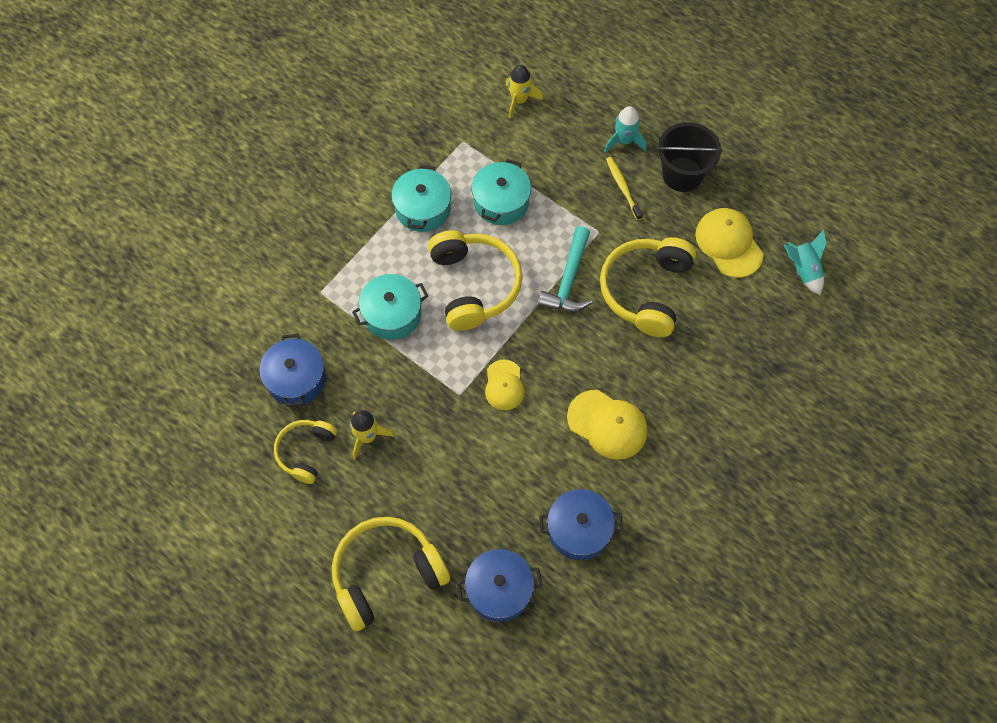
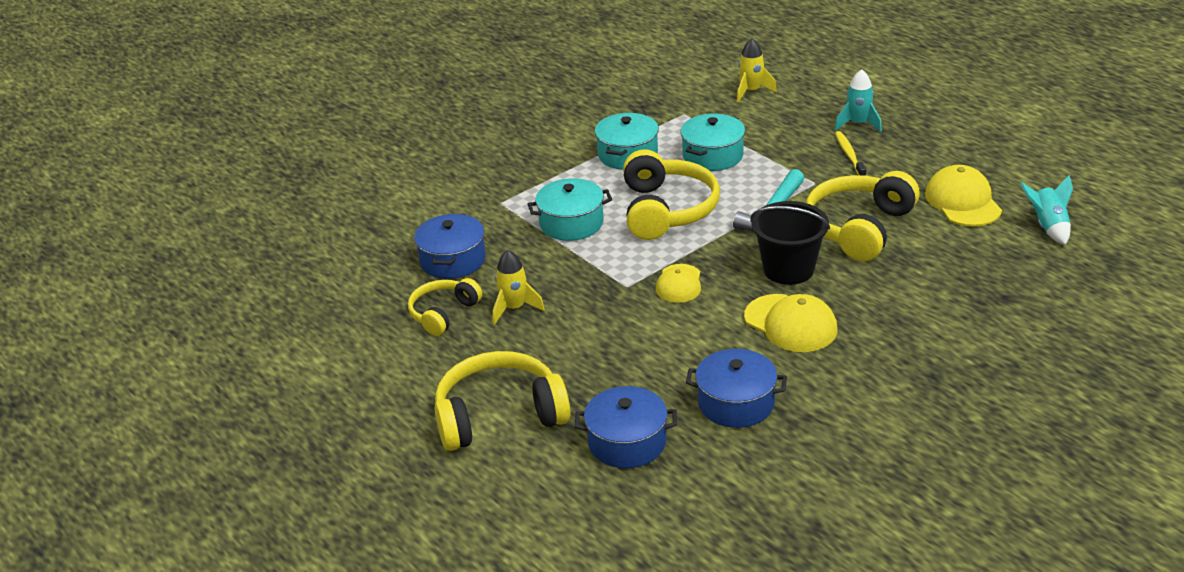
camera: 15 degrees right, 30 degrees down
(682, 174) = (918, 150): black bucket -> black bucket (788, 269)

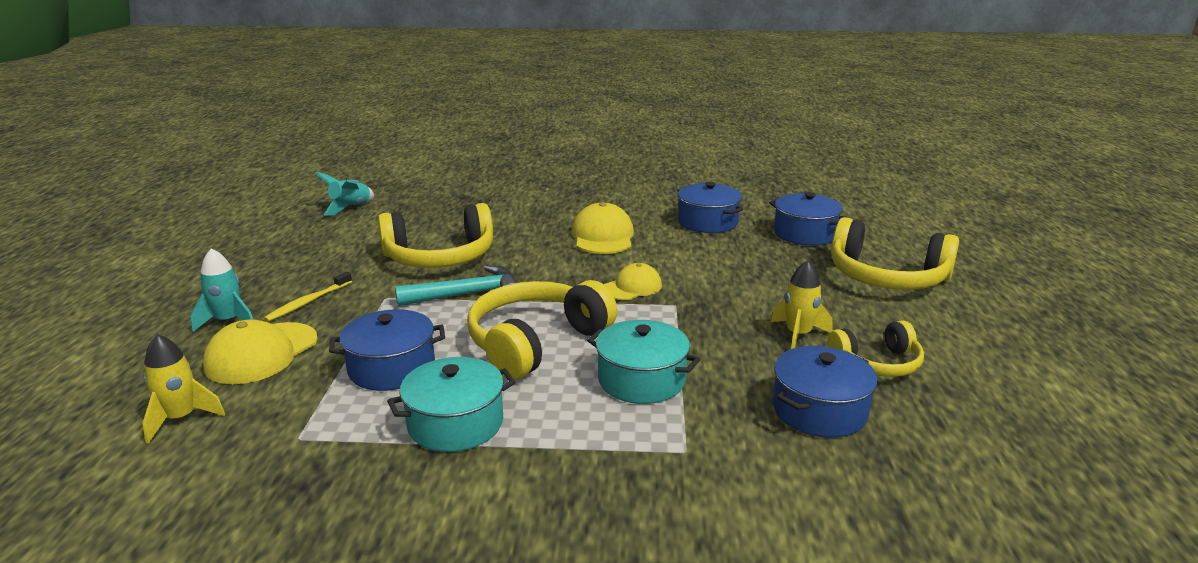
camera: 140 degrees left, 10 degrees down
(713, 156) = (391, 368): turquoise pot -> blue pot
(788, 269) = (540, 259): black bucket -> none
(963, 201) = (345, 238): yellow cap -> yellow cap (261, 353)

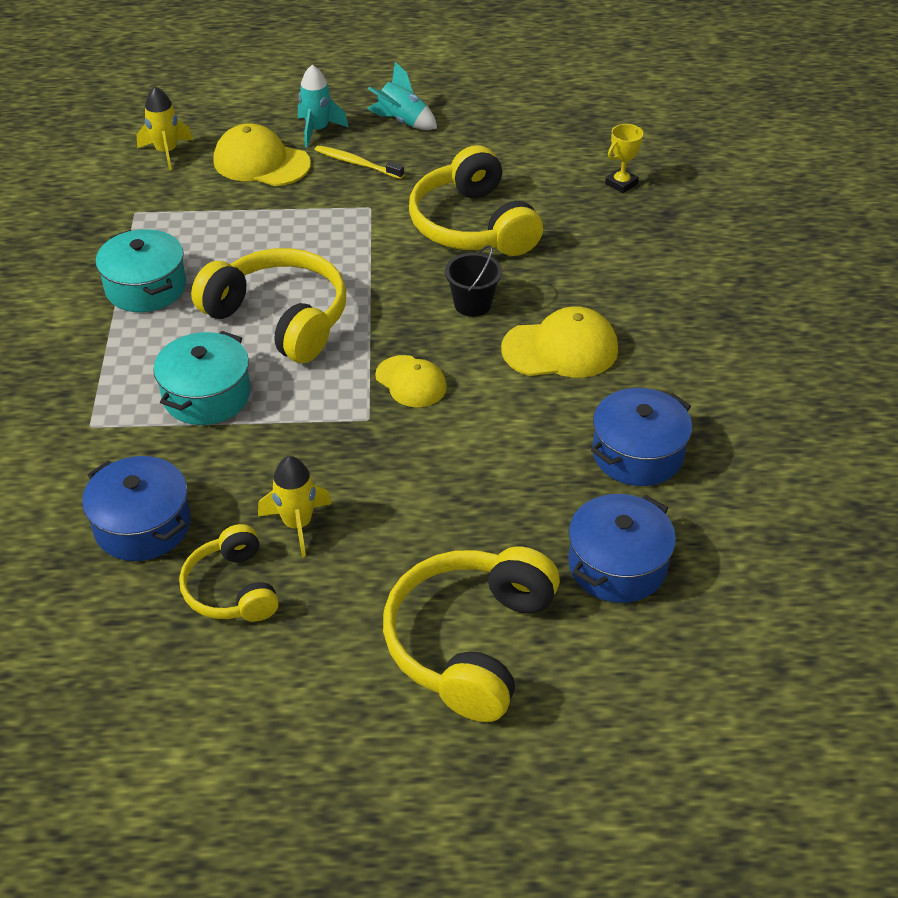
camera: 85 degrees right, 20 degrees up
(350, 208) = (603, 135): turquoise rocket -> turquoise rocket (402, 121)
(391, 368) = (235, 237): blue pot -> none
(418, 207) = (621, 184): none -> yellow trophy
(468, 294) = (382, 259): turquoise hammer -> none
(543, 261) = (472, 304): none -> black bucket

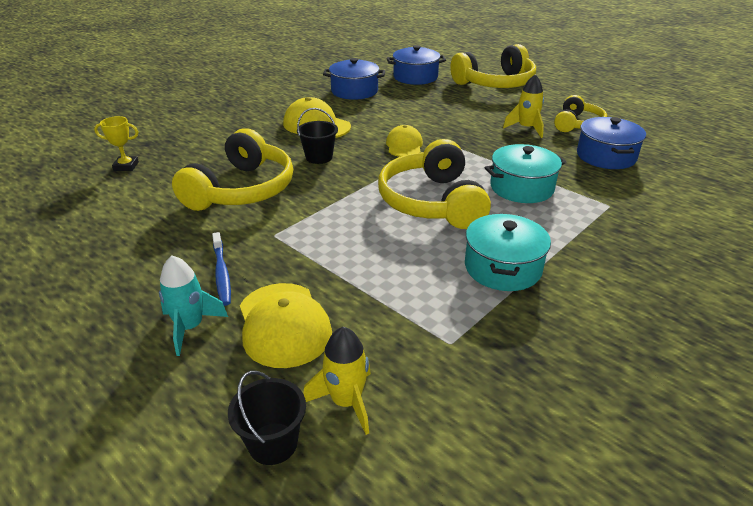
camera: 135 degrees left, 10 degrees down
(184, 119) = (273, 443): none -> black bucket
(357, 163) = (222, 273): yellow toothbrush -> blue toothbrush
(402, 121) = (123, 289): turquoise rocket -> none

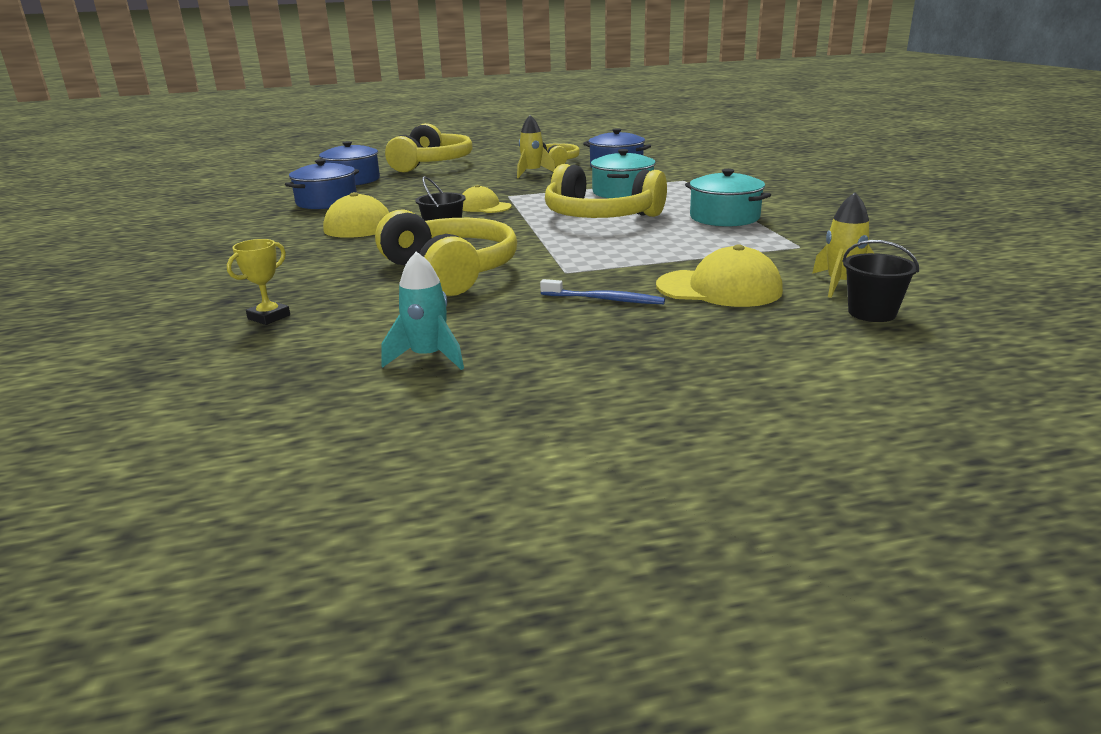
camera: 55 degrees left, 10 degrees down
(190, 327) = (682, 322): turquoise rocket -> turquoise rocket (428, 357)

